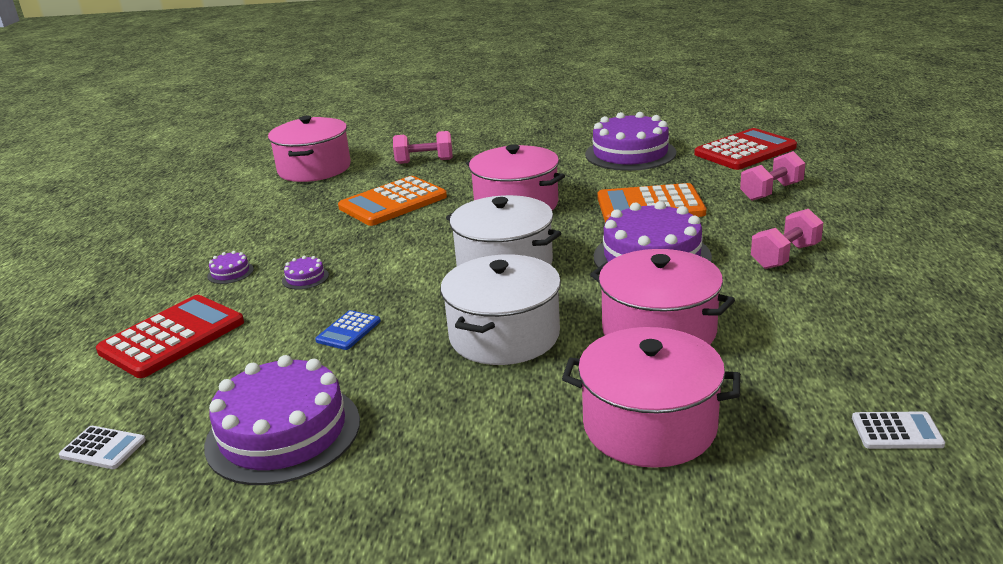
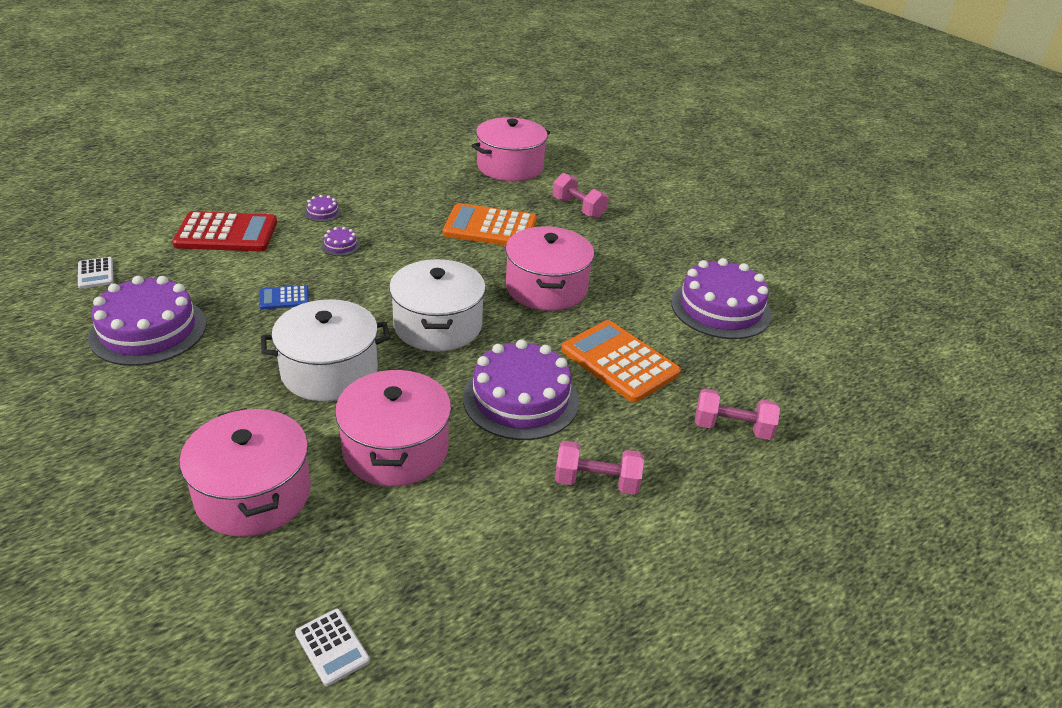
camera: 45 degrees right, 10 degrees up
(745, 151) = (813, 378): red calculator -> none

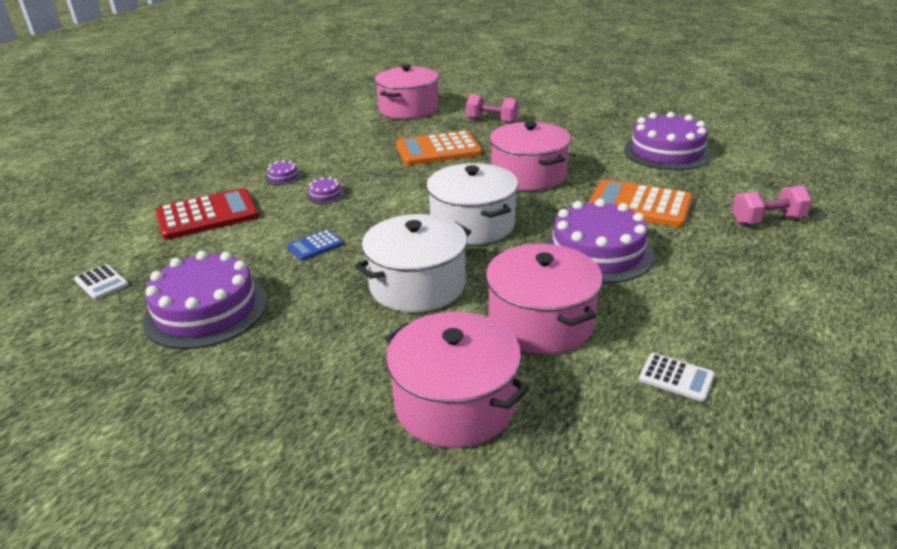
camera: 20 degrees left, 5 degrees down
(332, 647) = (668, 498): white calculator -> white calculator (676, 378)
(596, 482) = (721, 287): pink dumbbell -> none

